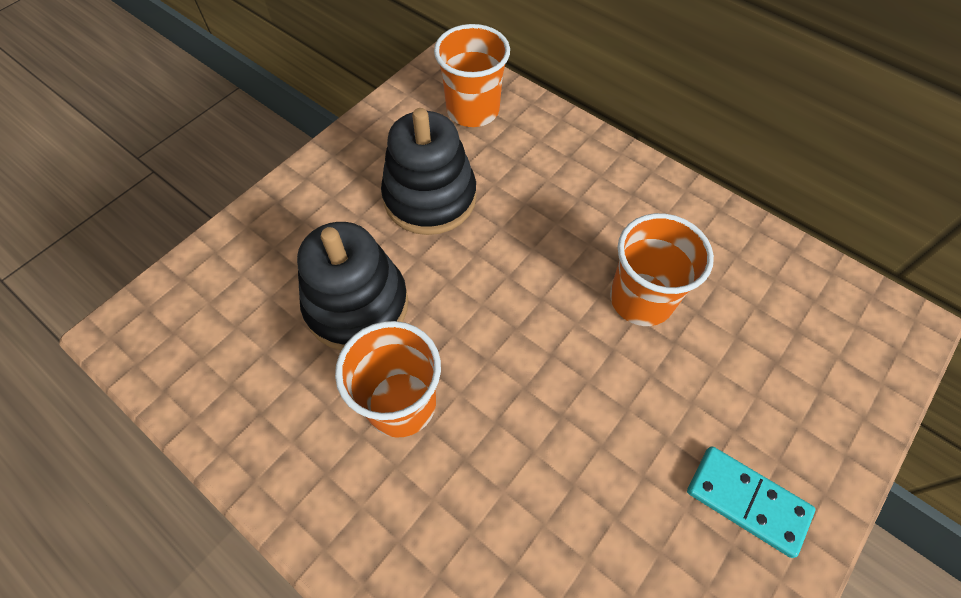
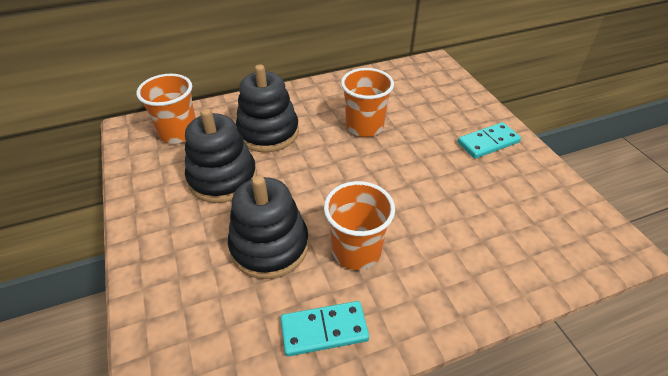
camera: 60 degrees left, 15 degrees down
(272, 424) = (324, 330): none -> turquoise domino
(540, 194) = (268, 132): none -> black stacking toy

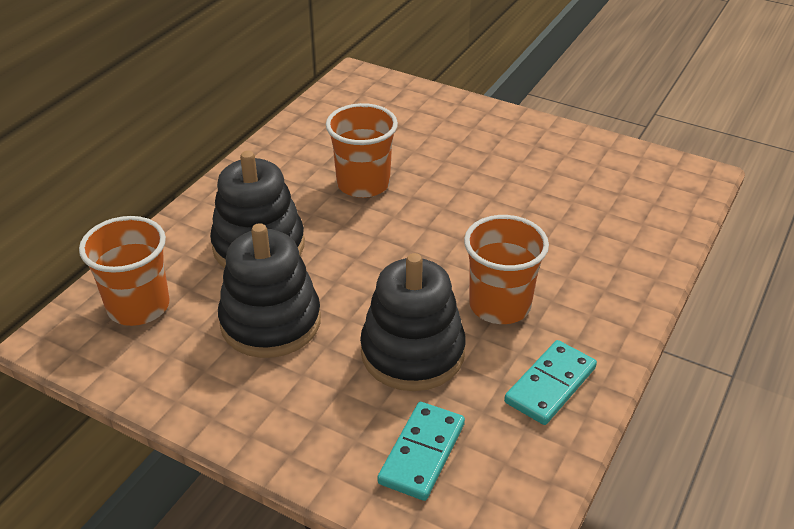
camera: 40 degrees left, 5 degrees down
(488, 142) = (505, 139): turquoise domino -> turquoise domino (421, 453)

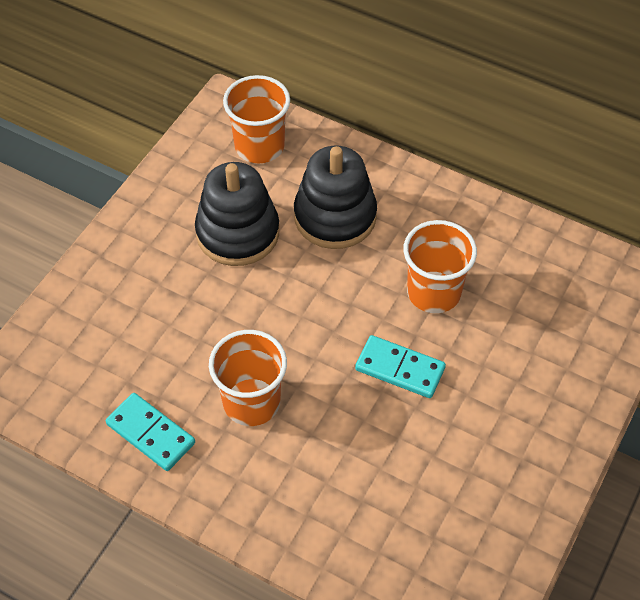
camera: 90 degrees right, 15 degrees up
(412, 353) = (196, 332): black stacking toy -> none
(421, 453) = (90, 337): turquoise domino -> turquoise domino (400, 369)

